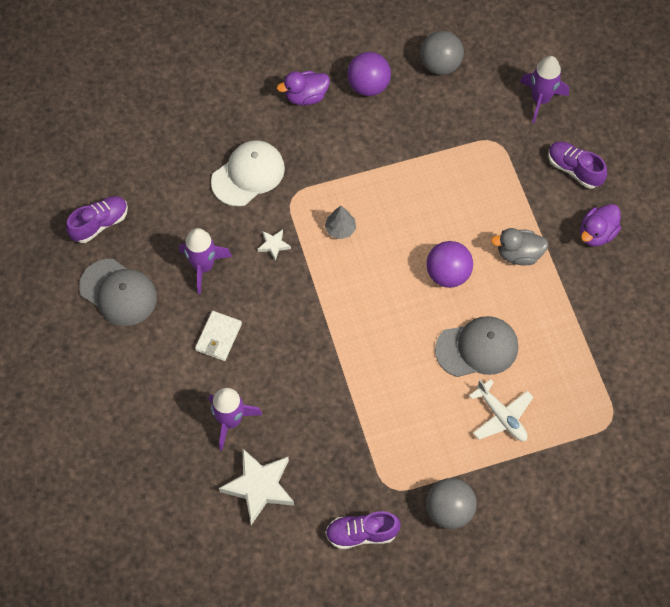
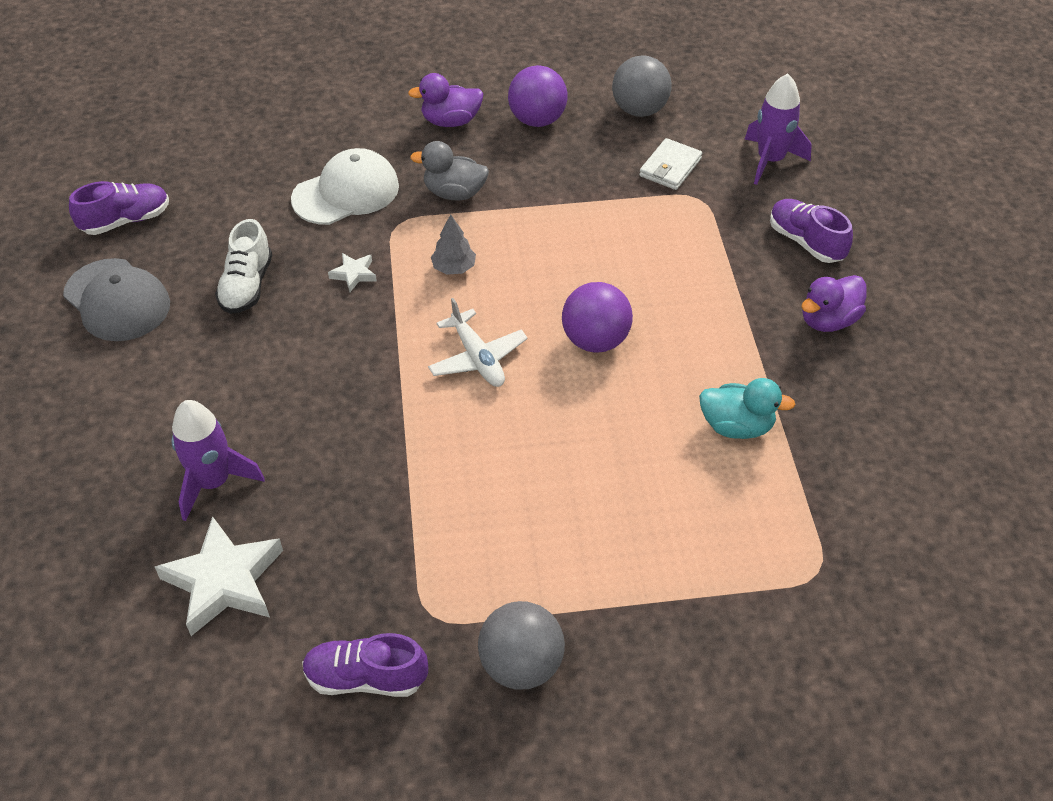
camera: 10 degrees right, 15 degrees down
(203, 266) = (247, 286): purple rocket -> white shoe
(218, 337) = (236, 372): white wallet -> white wallet (670, 167)
(477, 348) = (619, 440): grey cap -> none
(501, 416) = (637, 539): white plane -> white plane (477, 358)
(518, 254) = (706, 330): grey duck -> grey duck (454, 193)
(549, 325) = (736, 426): none -> turquoise duck

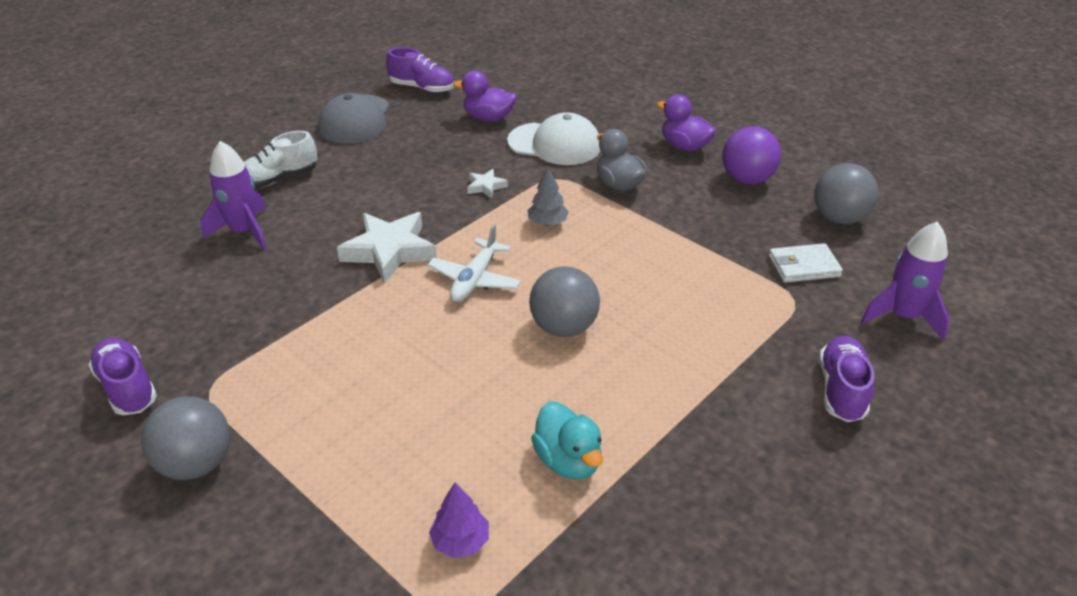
camera: 50 degrees right, 10 degrees down
(224, 581) = (165, 280): white star -> white star (389, 251)
(247, 286) = (423, 154): white shoe -> white shoe (279, 179)
(595, 340) = (564, 327): purple ball -> grey ball
(757, 532) = (460, 541): none -> purple tree
(828, 320) = (768, 456): purple duck -> purple duck (488, 118)

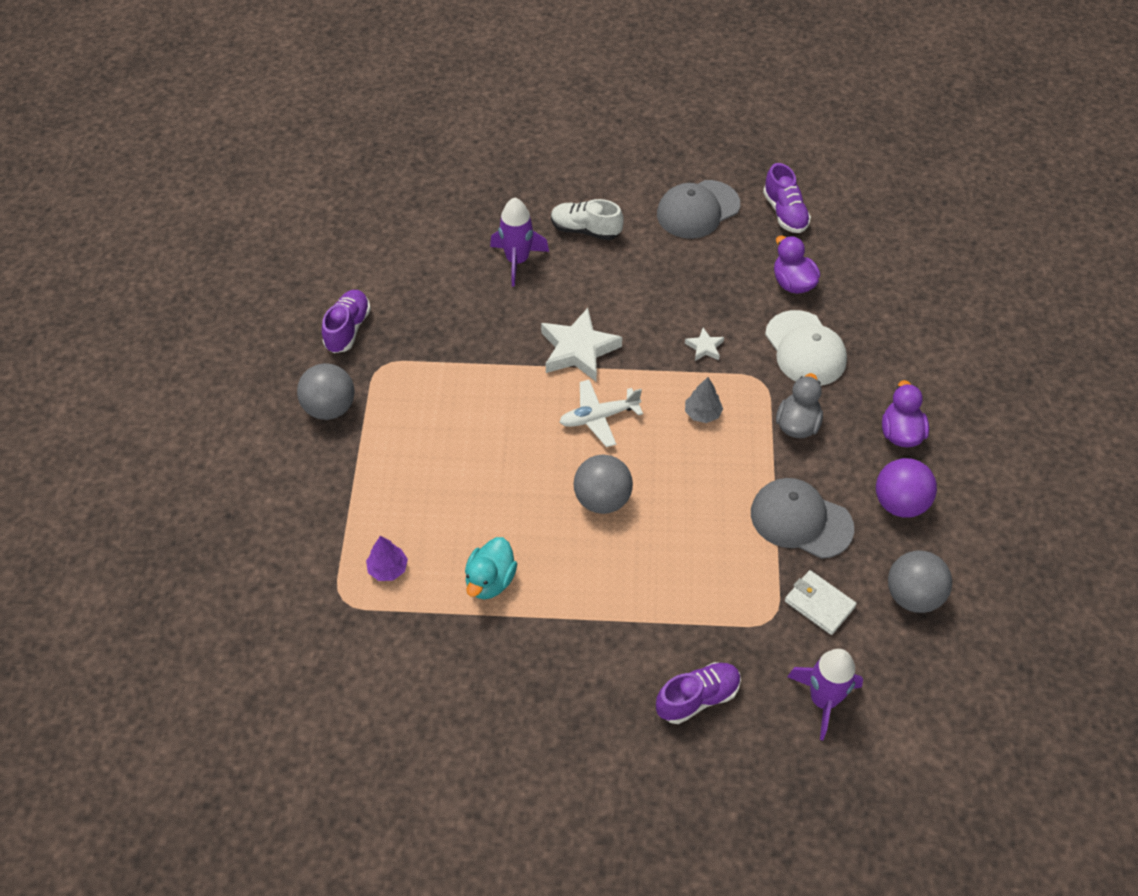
camera: 50 degrees right, 15 degrees up
(711, 231) = (801, 520): none -> grey cap

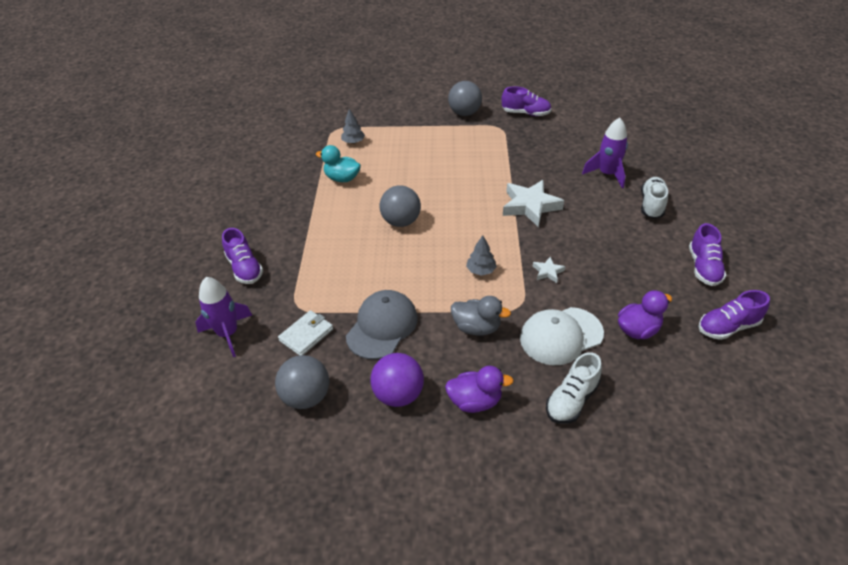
camera: 90 degrees right, 10 degrees down
(388, 569) = (353, 142): purple tree -> grey tree
(599, 417) = (470, 218): white plane -> none
(697, 210) = (703, 267): grey cap -> purple shoe
(890, 352) = (571, 400): none -> white shoe

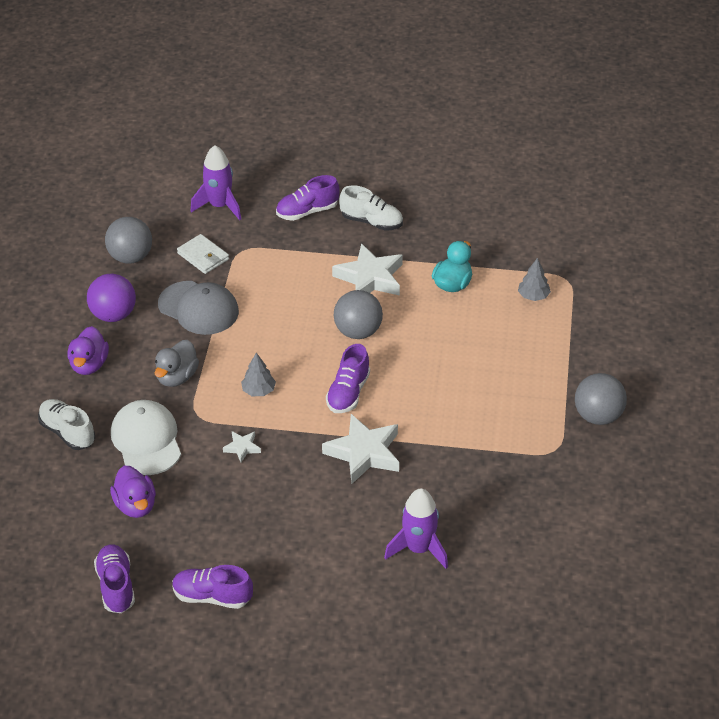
camera: 95 degrees right, 0 degrees up
(336, 221) = (370, 278): none -> white star
(526, 113) = (591, 487): purple shoe -> purple shoe (348, 393)
(652, 205) = (341, 580): white shoe -> white shoe (372, 222)

